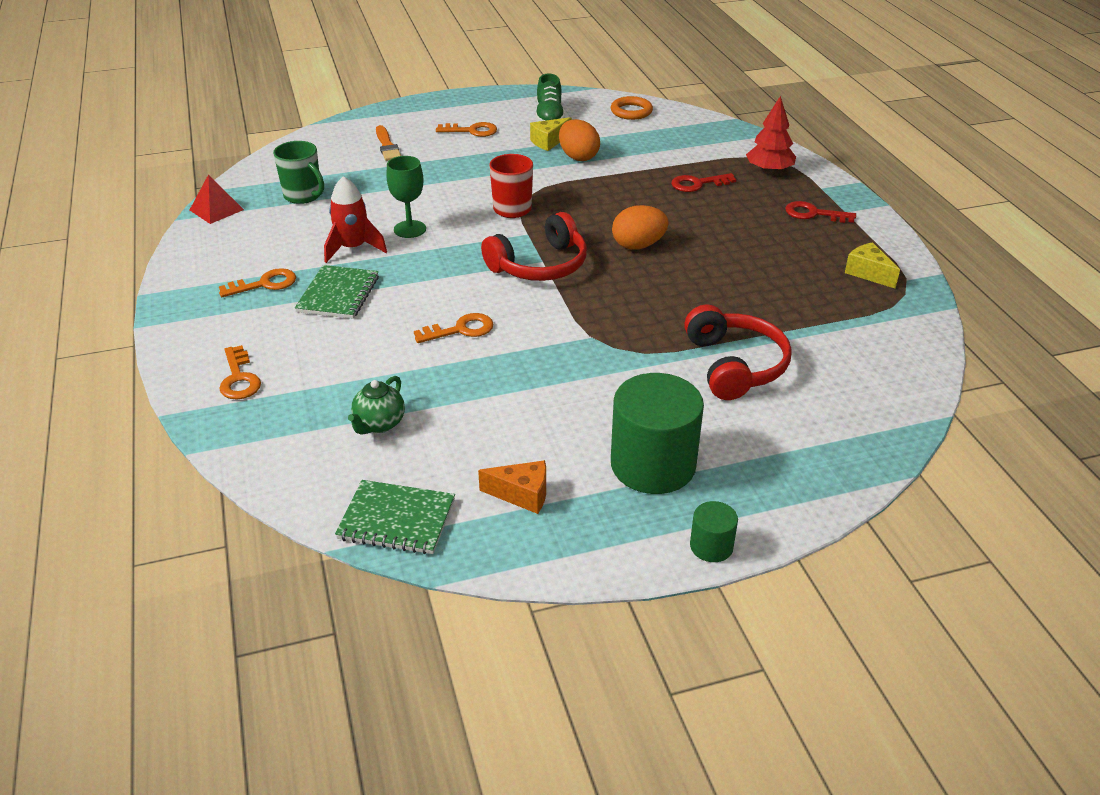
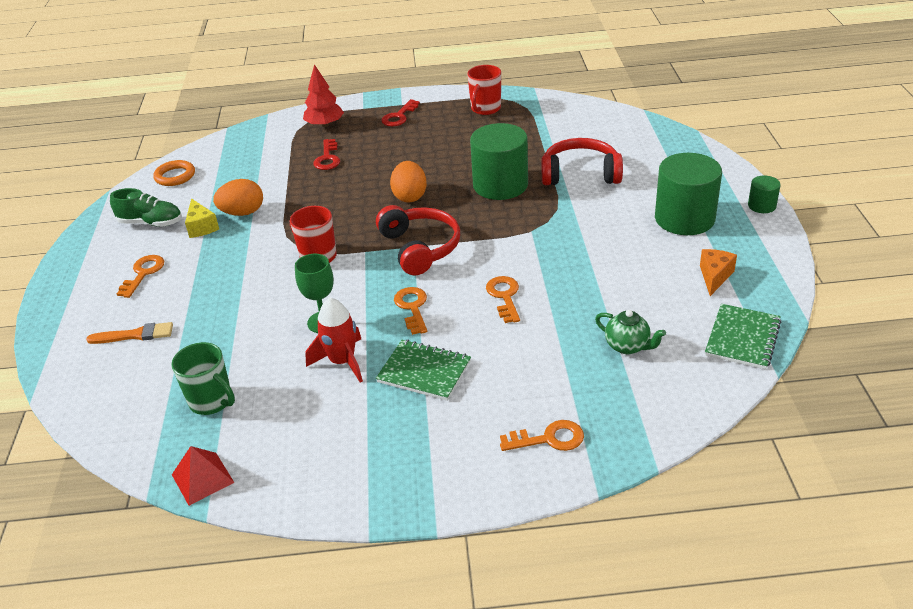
camera: 75 degrees left, 0 degrees up
(264, 284) = (386, 427): orange key -> orange key (412, 308)
(303, 196) = (212, 401): green mug -> green mug turned 75 degrees clockwise
(684, 304) = (500, 185): none -> green cylinder
(868, 273) = (485, 109): yellow cheese -> red mug

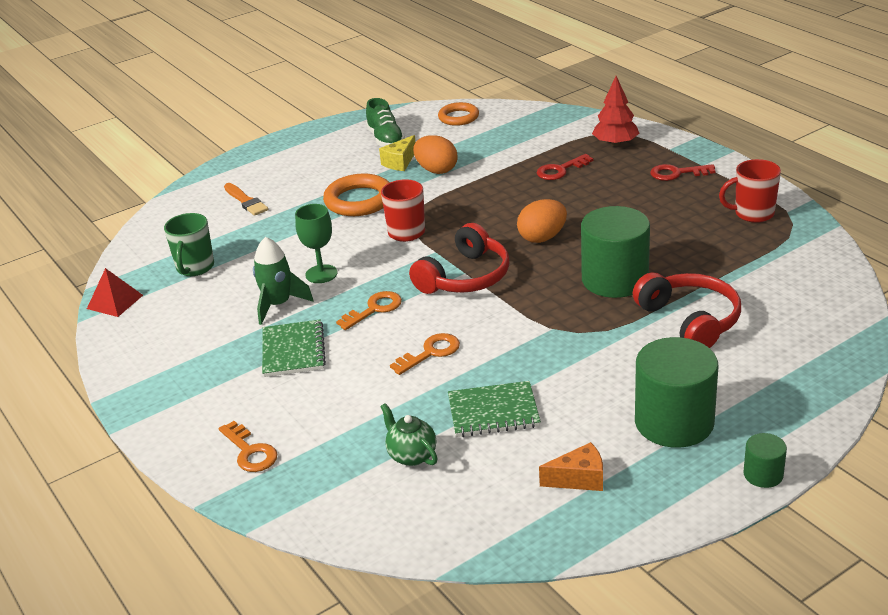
camera: 60 degrees right, 5 degrees down
(143, 274) = (319, 168): orange key -> none
(232, 267) = (359, 200): none -> orange ring
(342, 361) = (278, 305): red rocket -> green rocket
(628, 346) = (411, 455): green teapot -> green teapot turned 135 degrees clockwise
(742, 338) = (483, 532): green notebook -> green notebook (493, 412)

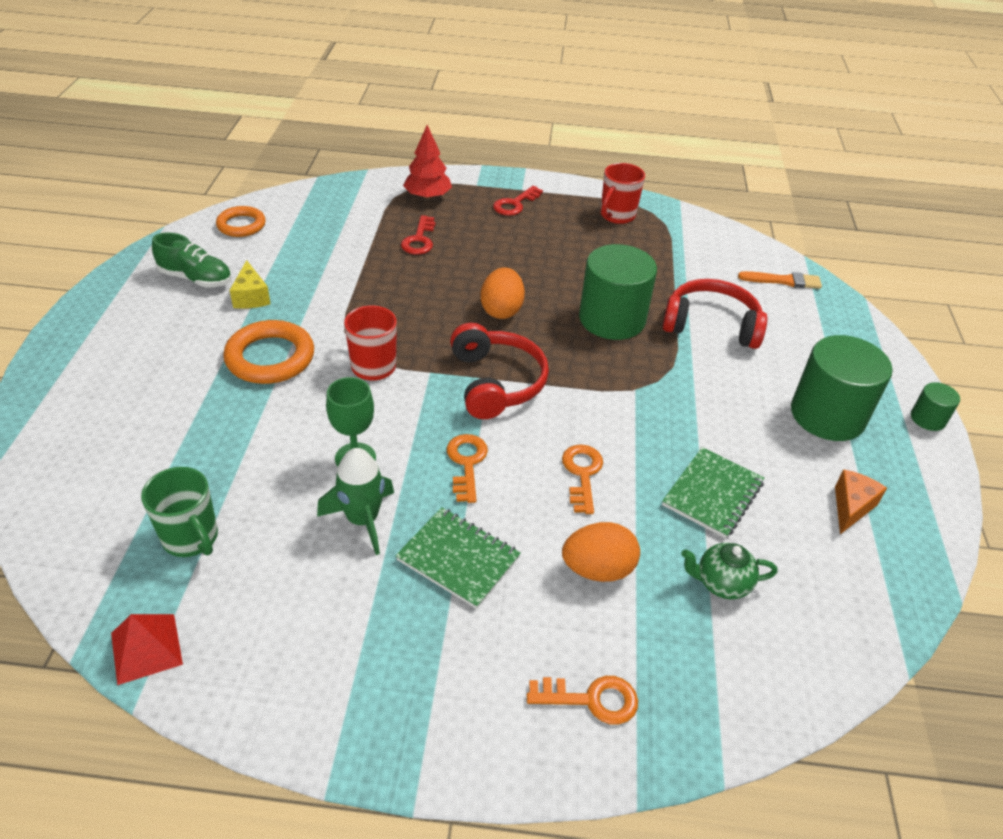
camera: 55 degrees left, 10 degrees up
(246, 201) = (131, 423): orange brush -> orange brush (783, 281)
(436, 170) = (303, 289): orange egg -> orange egg (598, 569)

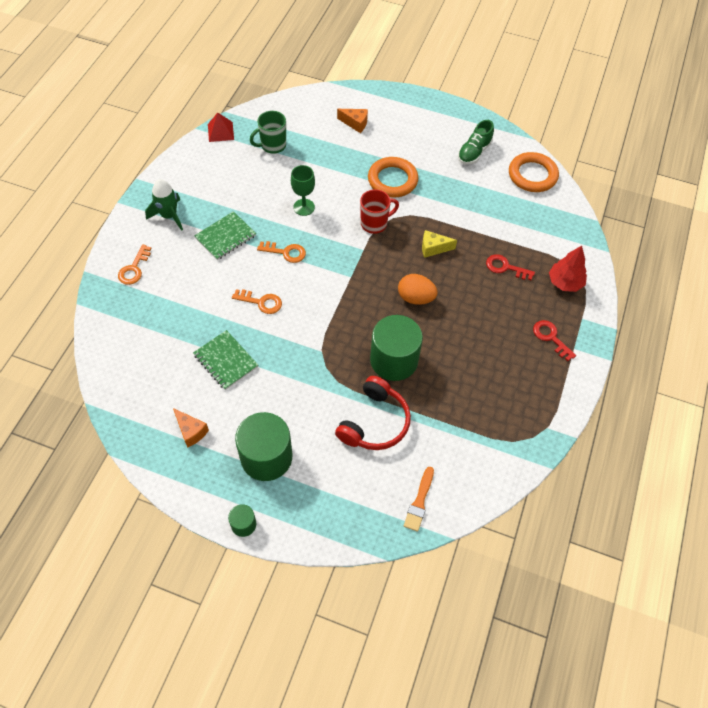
camera: 105 degrees right, 15 degrees up
(123, 422) = (355, 123): none -> orange cheese
(241, 225) = (532, 175): orange ring -> orange ring, size x1.54
(251, 297) = (451, 175): yellow cheese -> yellow cheese (433, 248)
(362, 519) = (262, 205): green rocket -> green rocket (169, 216)
(496, 382) = (346, 279): red headphones -> none
(598, 569) = (198, 291): orange egg -> none
(617, 216) = (528, 407): red mug -> none
(721, 583) = (169, 341): green teapot -> none

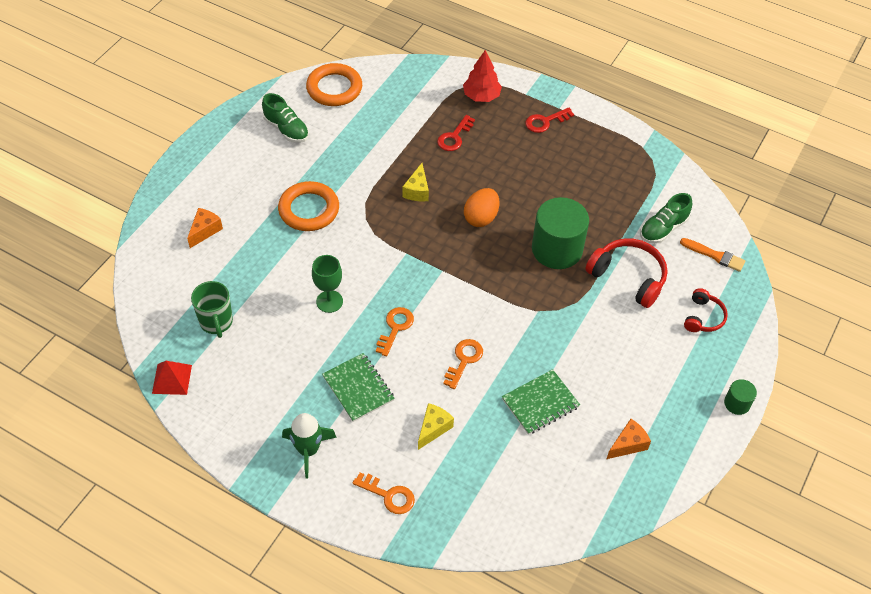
camera: 80 degrees left, 5 degrees down
(194, 289) = (433, 428): none -> yellow cheese
(266, 457) = (663, 376): green cylinder -> none
(339, 491) = (703, 317): none -> red headphones
(375, 223) = (371, 236): red mug -> none
(442, 451) = (663, 229): none -> green shoe

